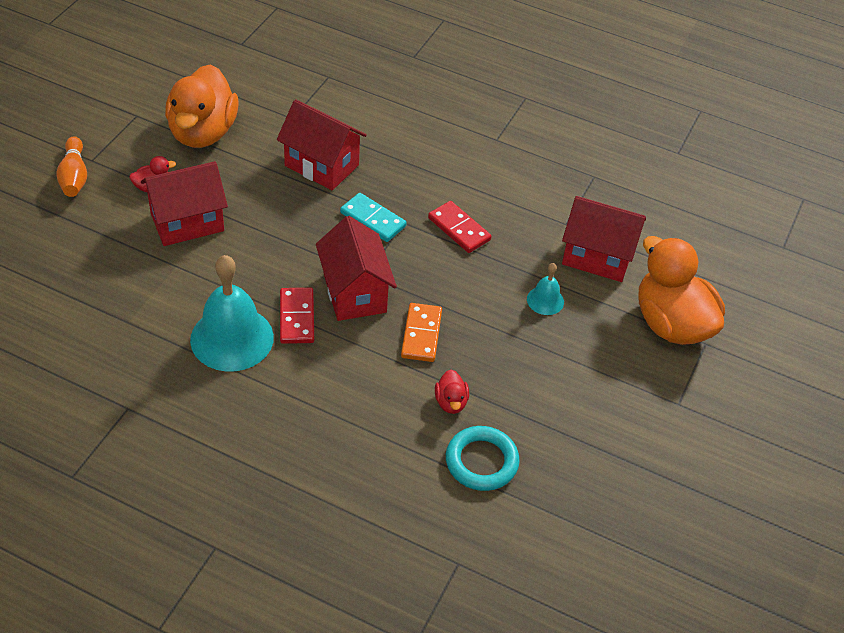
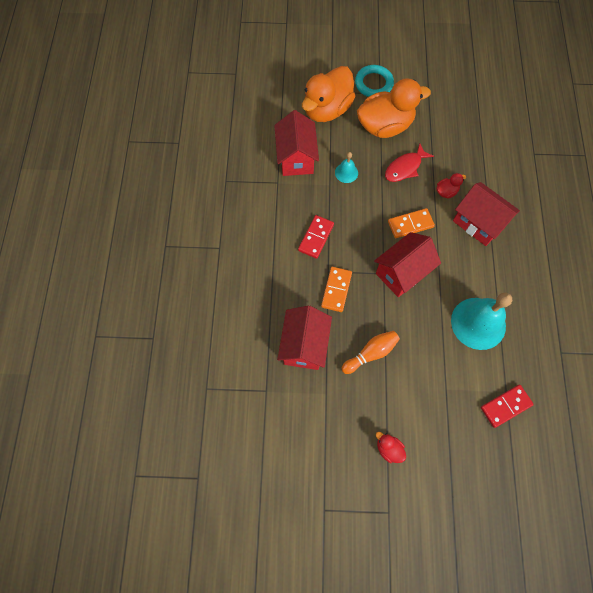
camera: 110 degrees left, 20 degrees up
(74, 176) = (412, 514): orange bowling pin -> orange bowling pin (371, 353)
(187, 222) = (406, 404): red house -> red house (478, 223)
(203, 132) = (315, 446): orange duck -> orange duck (385, 126)
(297, 318) = (440, 295): red domino -> red domino (505, 406)
(373, 219) = (336, 290): turquoise domino -> orange domino
(481, 461) = (473, 164): turquoise ring -> turquoise ring (373, 84)
(519, 371) = (405, 168): none -> red fish

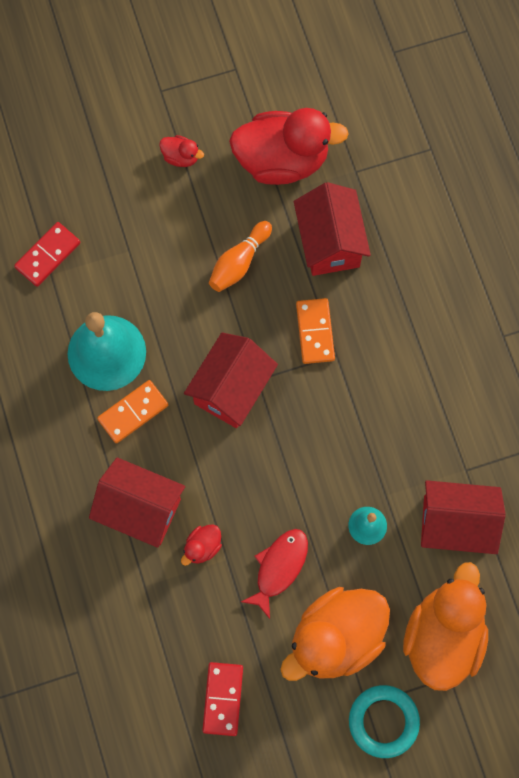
camera: 160 degrees right, 5 degrees up
(296, 158) = (455, 524): red house -> red house turned 60 degrees counterclockwise
(315, 418) = (282, 160): none -> red duck
(316, 237) = (373, 400): red domino -> red domino (223, 699)
(410, 224) = (241, 470): orange domino -> orange domino (133, 412)

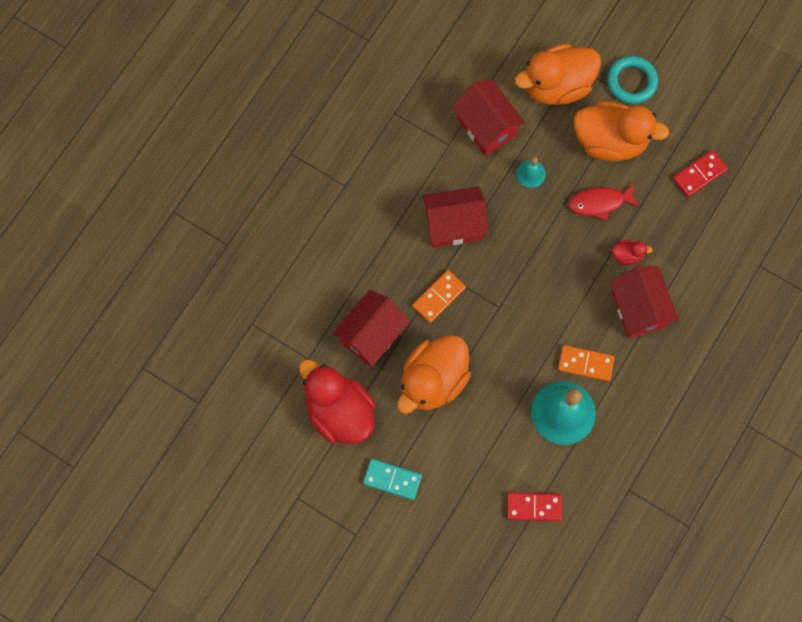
camera: 130 degrees left, 0 degrees up
(181, 157) = (392, 479): red duck -> turquoise domino
(231, 389) = (519, 317): red house -> red house (454, 225)
(239, 262) = (433, 380): orange bowling pin -> orange duck

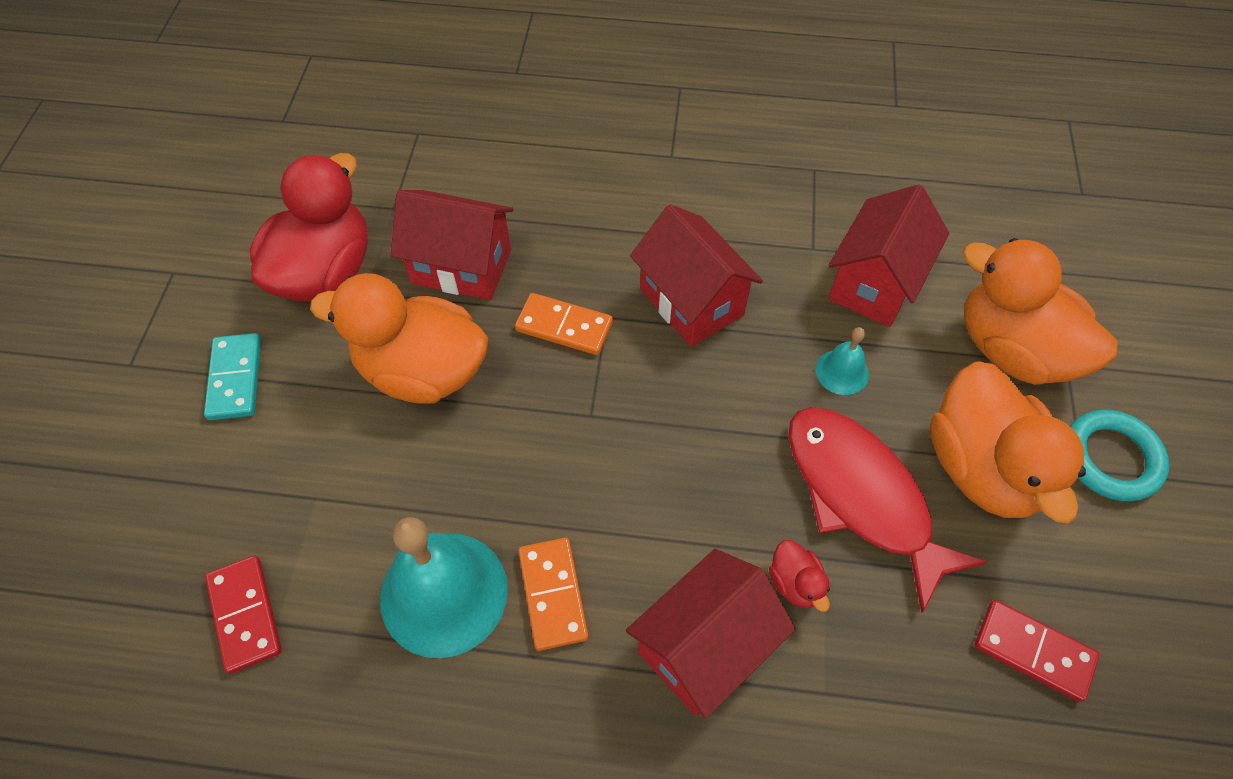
camera: 65 degrees right, 15 degrees down
(600, 203) = (862, 496): red fish -> red fish, size x1.66

